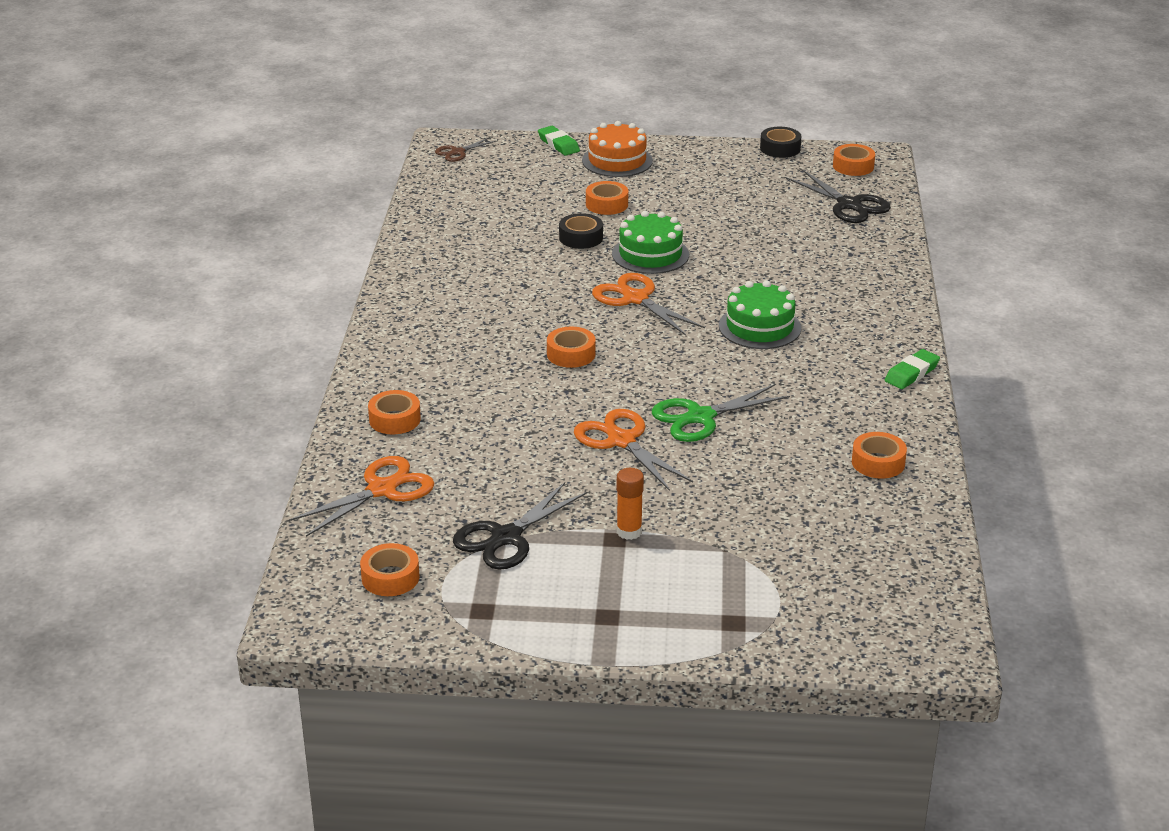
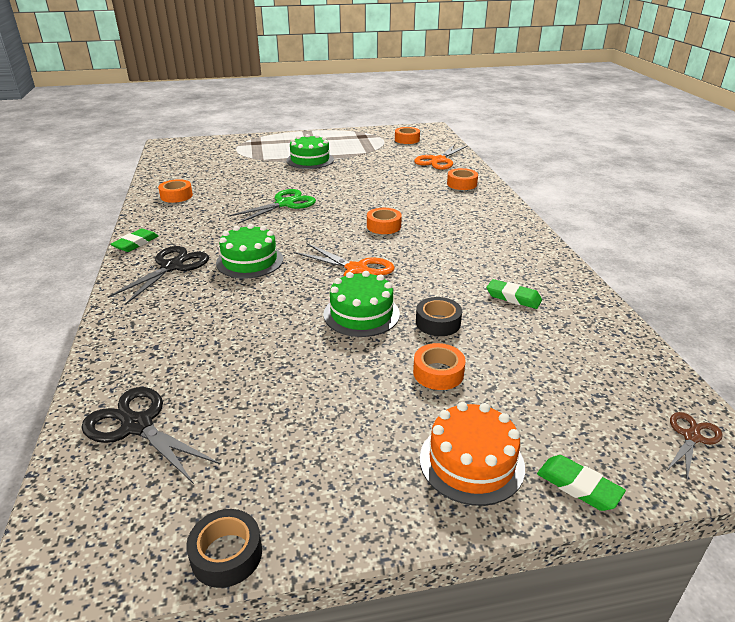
camera: 165 degrees right, 0 degrees up
(488, 248) = (513, 297): none -> green eraser
(506, 537) = (367, 153): black scissors -> black scissors (172, 267)
(621, 440) = (328, 189): orange scissors -> none
(629, 531) = (310, 160): orange glue stick -> green cake
(853, 166) = (107, 524): orange tape -> none

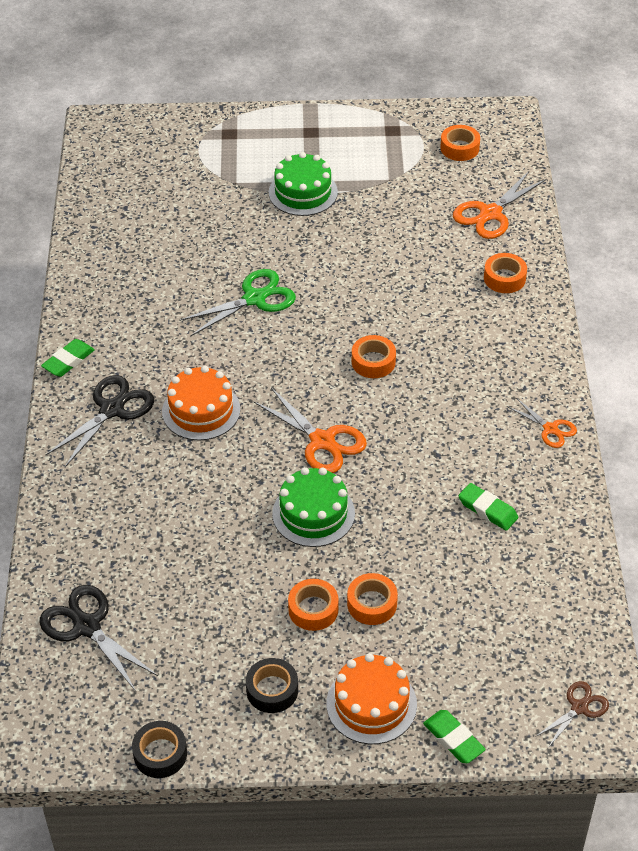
camera: 10 degrees right, 15 degrees up
(176, 196) = (114, 264): orange tape -> orange tape (313, 609)
(250, 261) = (201, 410): green cake -> orange cake
(438, 322) = (392, 537): black tape -> black tape (272, 690)
(537, 248) = (550, 429): none -> orange scissors

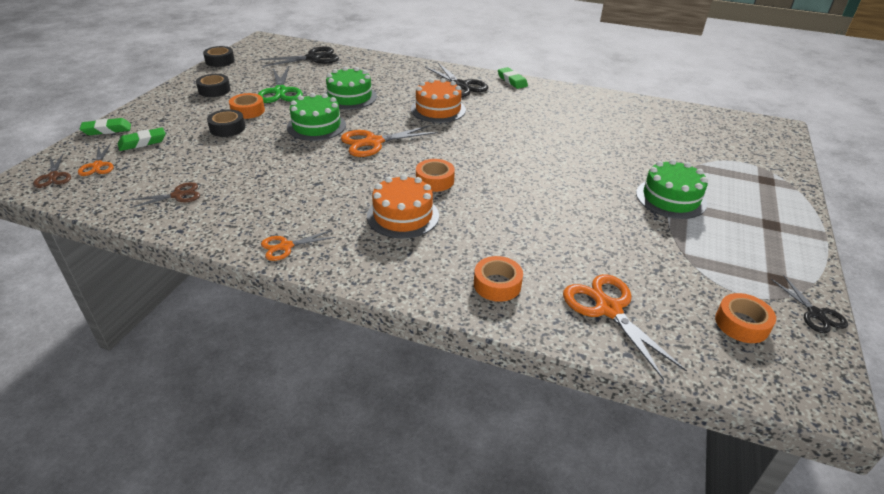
camera: 110 degrees right, 10 degrees down
(211, 516) = (349, 97): none -> green cake
(255, 298) = (537, 148): green scissors -> green scissors (280, 92)
(371, 704) = (165, 113): orange cake -> orange cake (403, 216)
(372, 604) = (227, 128): orange tape -> black tape
(423, 114) = (815, 314): none -> black scissors
(487, 510) = (244, 189): green eraser -> green eraser (142, 142)
(532, 680) = (98, 166): none -> orange scissors
(533, 560) = (178, 195): none -> brown scissors

